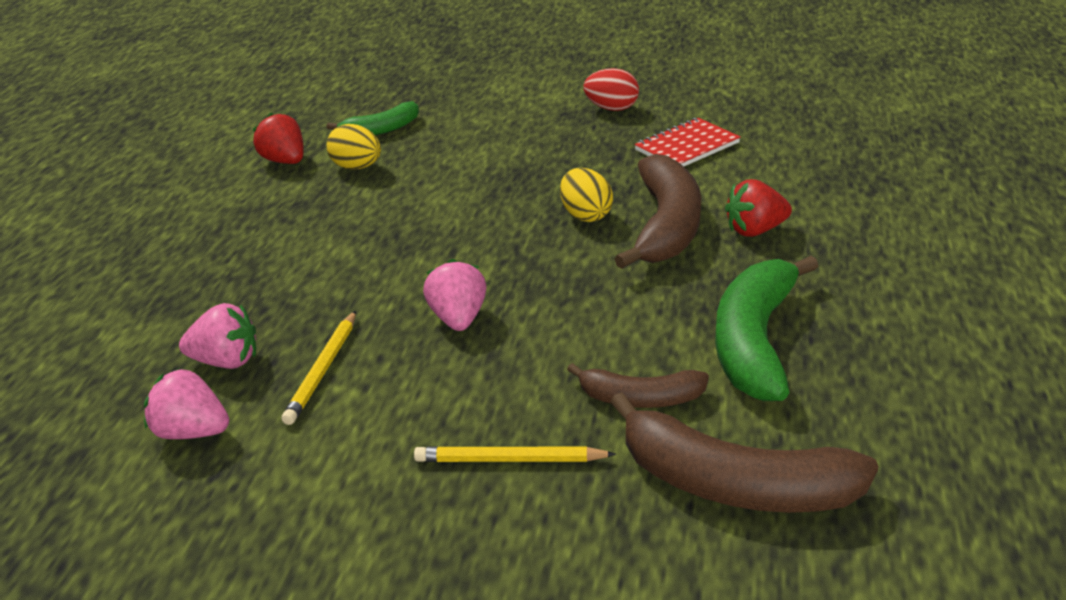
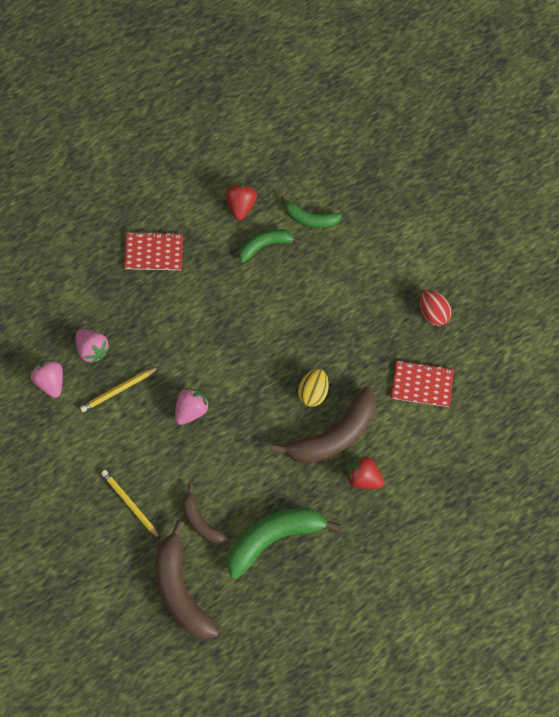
camera: 45 degrees right, 40 degrees up
(213, 243) = (154, 252): none -> red notebook
(356, 167) = (265, 245): yellow egg -> green banana

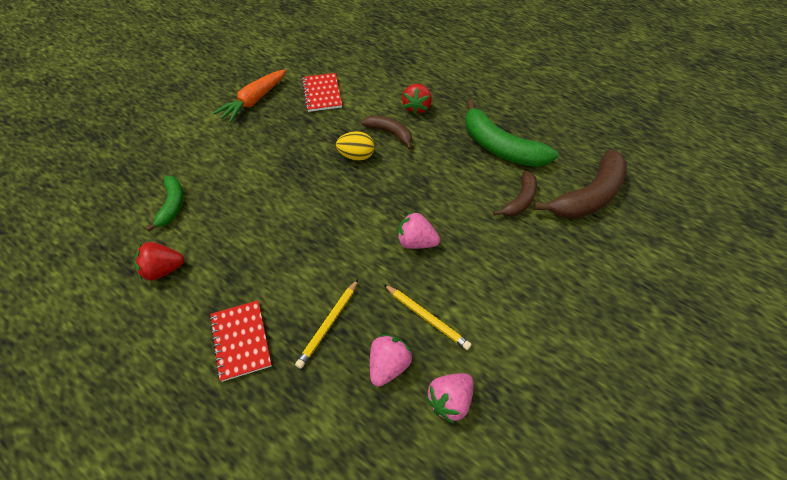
camera: 110 degrees left, 20 degrees down
(130, 503) = (541, 263): yellow pencil -> yellow pencil (328, 324)
(265, 245) = (210, 233): green banana -> none
(334, 434) = (390, 133): brown banana -> brown banana, size x0.57
(433, 312) = (254, 101): red egg -> orange carrot

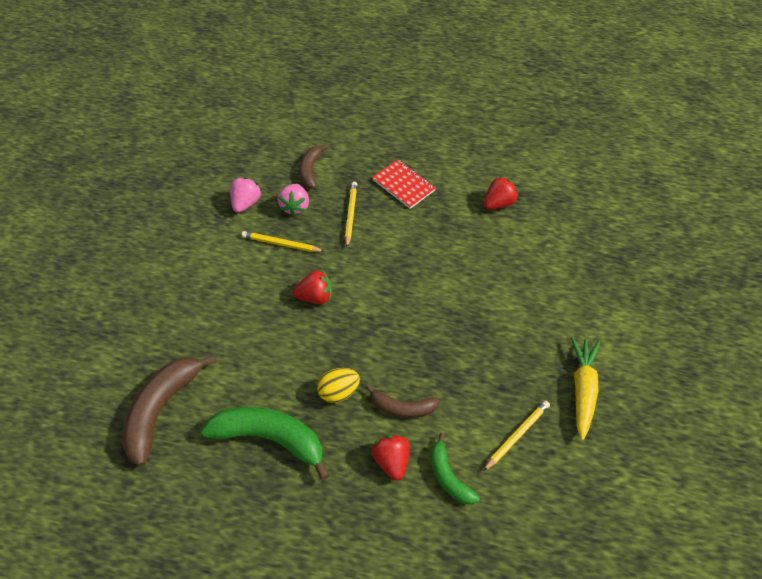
camera: 155 degrees right, 0 degrees up
(172, 205) = (543, 249): green banana -> green banana (449, 477)
(254, 101) = (583, 390): orange carrot -> yellow carrot
(322, 93) = (517, 435): red notebook -> yellow pencil
(356, 156) = (419, 363): yellow egg -> yellow egg (338, 392)
(416, 242) = (315, 297): pink strawberry -> red strawberry
(520, 200) = (232, 376): brown banana -> brown banana (311, 170)

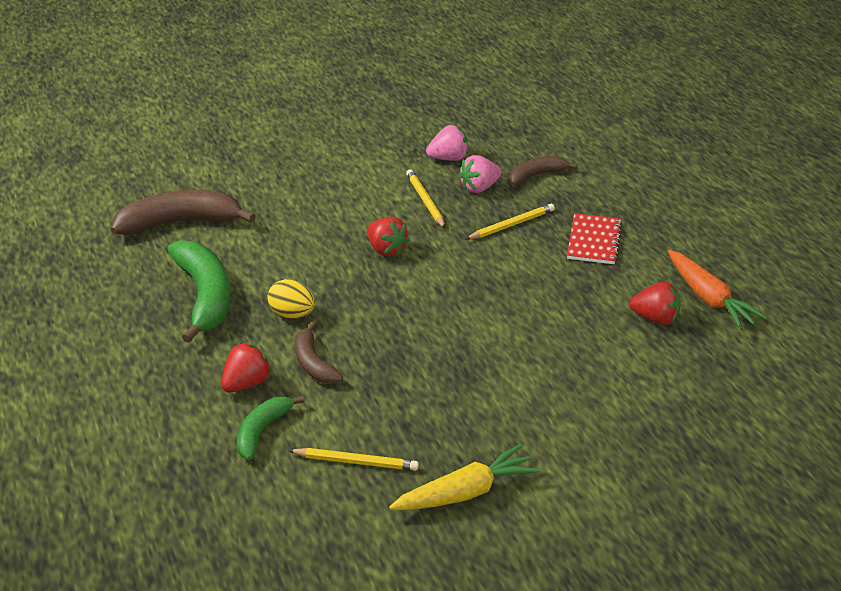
camera: 55 degrees right, 15 degrees down
(501, 169) = (709, 298): none -> orange carrot

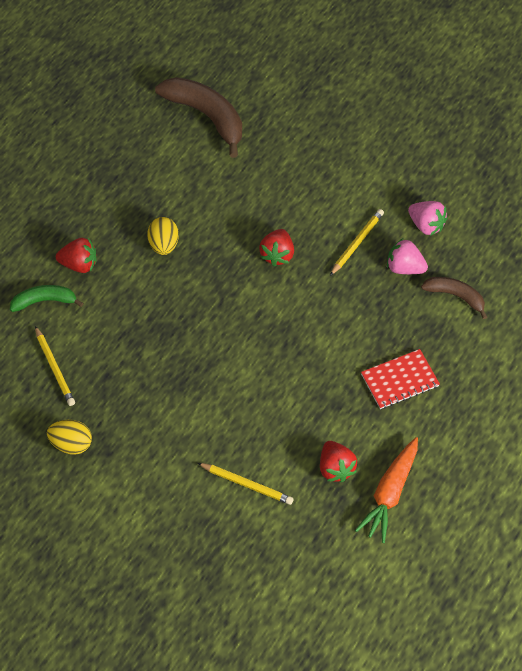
camera: 55 degrees right, 20 degrees up
(205, 296) = (142, 184): green banana -> none
(313, 363) = (125, 288): brown banana -> none
(465, 492) = (71, 444): yellow carrot -> yellow egg
(511, 225) = (374, 315): yellow pencil -> yellow pencil (247, 484)

